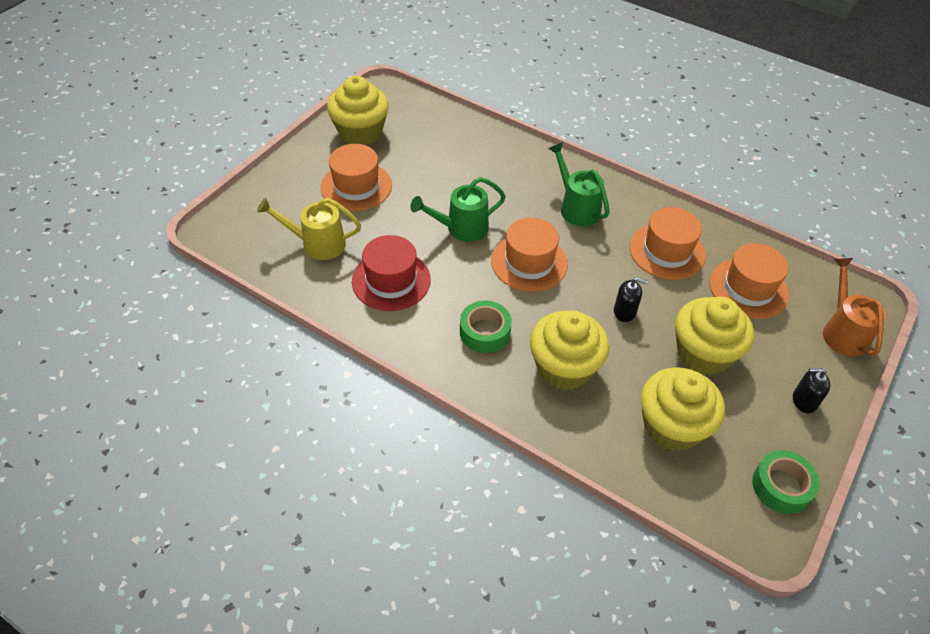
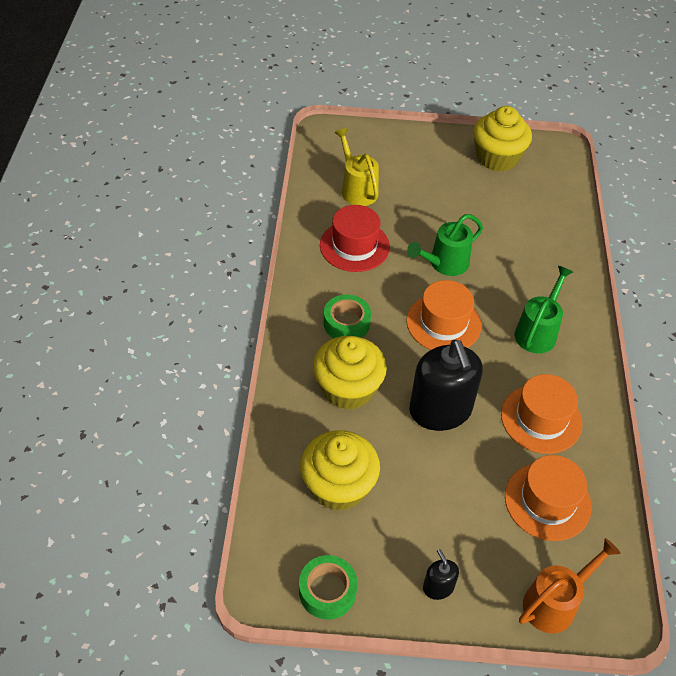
camera: 60 degrees right, 0 degrees up
(356, 186) = (434, 183): orange hat -> none
(461, 228) = (444, 264): green watering can -> green watering can turned 75 degrees counterclockwise
(624, 312) = (440, 410): black soap dispenser -> black soap dispenser, size x2.25
(703, 353) = (437, 486): yellow cupcake -> none

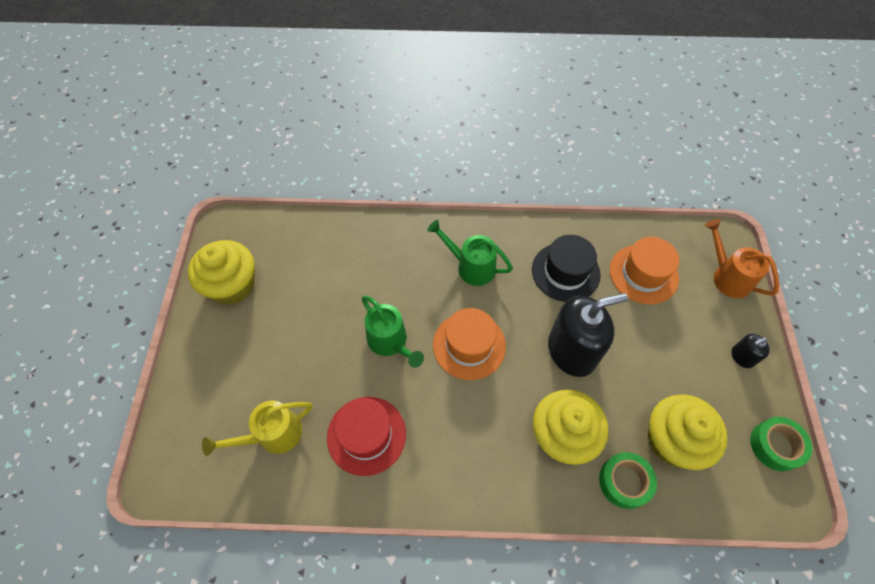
camera: 90 degrees left, 10 degrees up
(346, 323) = (479, 440): green tape -> green tape (624, 482)
(541, 419) = (565, 272): orange hat -> black hat

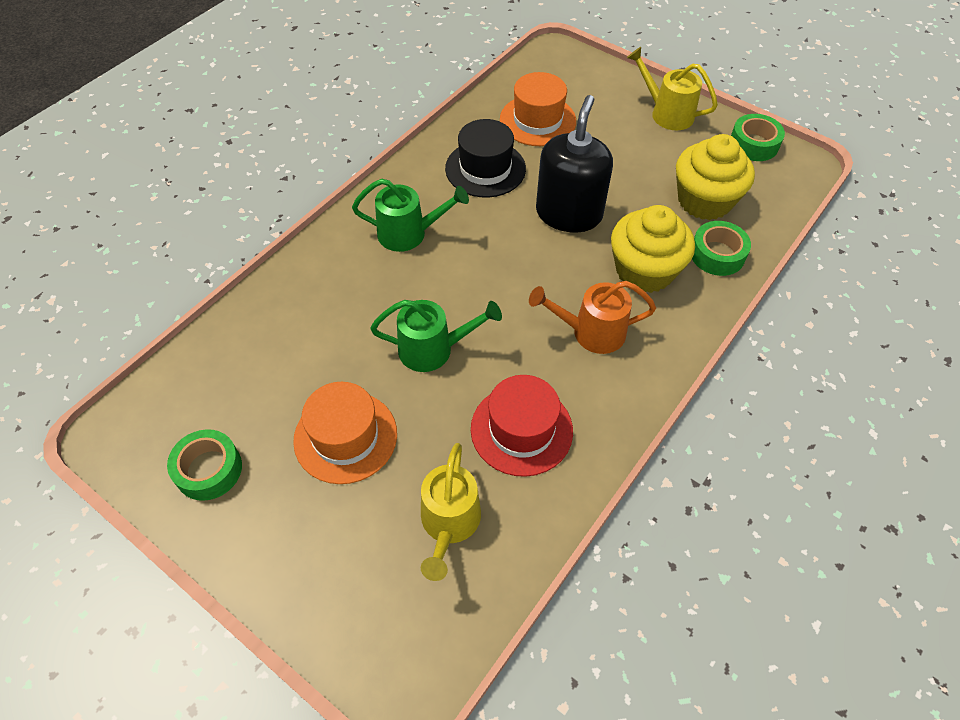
camera: 55 degrees left, 5 degrees down
(232, 285) = (208, 470): yellow cupcake -> green tape
(469, 345) = (496, 286): orange hat -> orange hat (345, 437)
(470, 266) = (409, 233): green watering can -> green watering can turned 150 degrees counterclockwise
(727, 276) = (588, 74): orange watering can -> orange watering can (590, 332)
(742, 357) = (666, 113): black soap dispenser -> yellow watering can

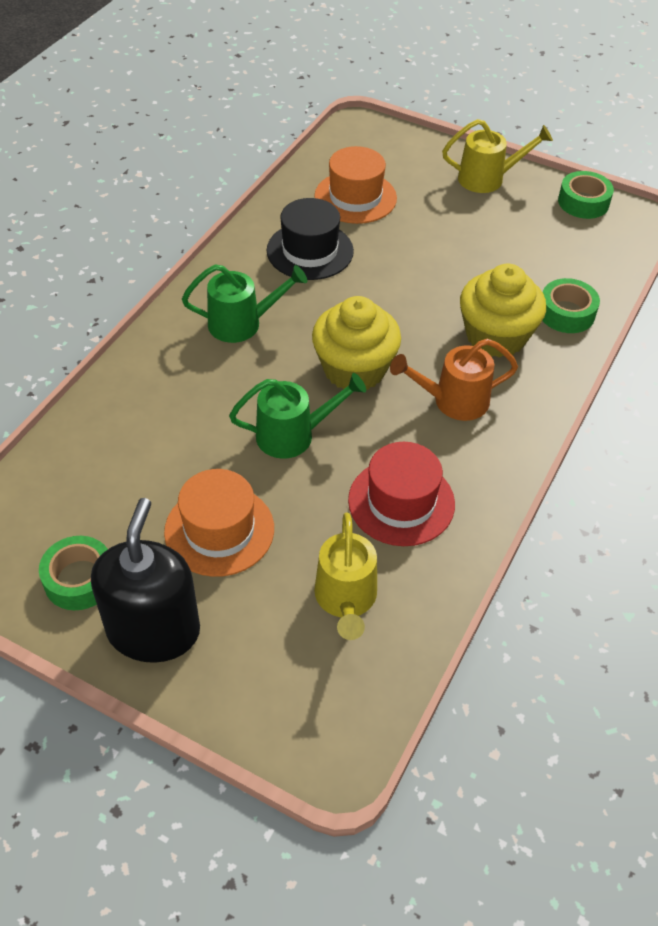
camera: 10 degrees left, 5 degrees down
(568, 213) = (407, 288): black soap dispenser -> black soap dispenser (153, 630)
(666, 113) = (488, 179): yellow watering can -> yellow watering can turned 150 degrees clockwise
(704, 200) = (544, 262): yellow cupcake -> yellow cupcake (354, 369)

